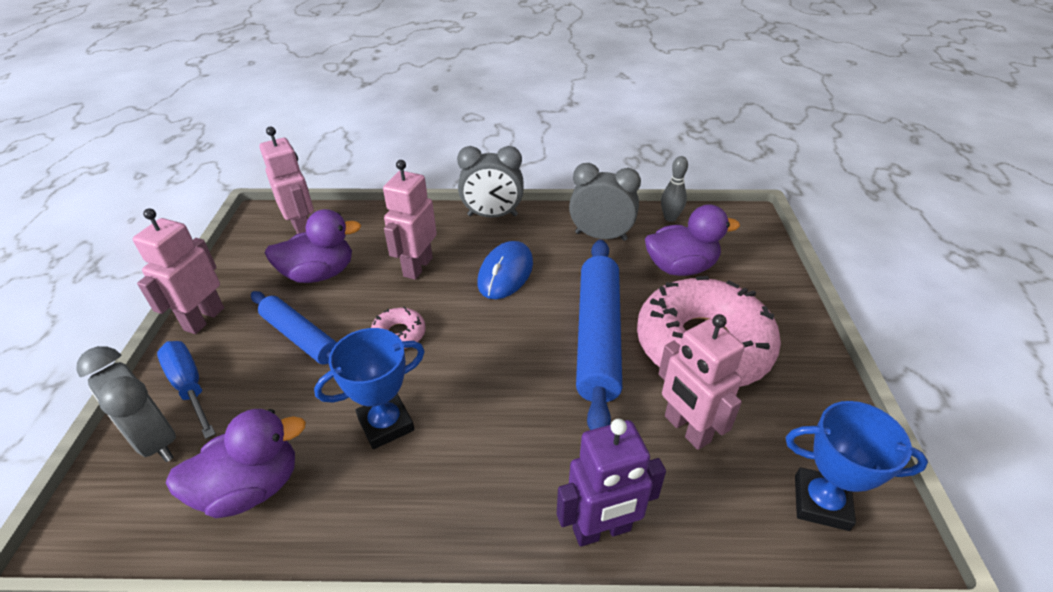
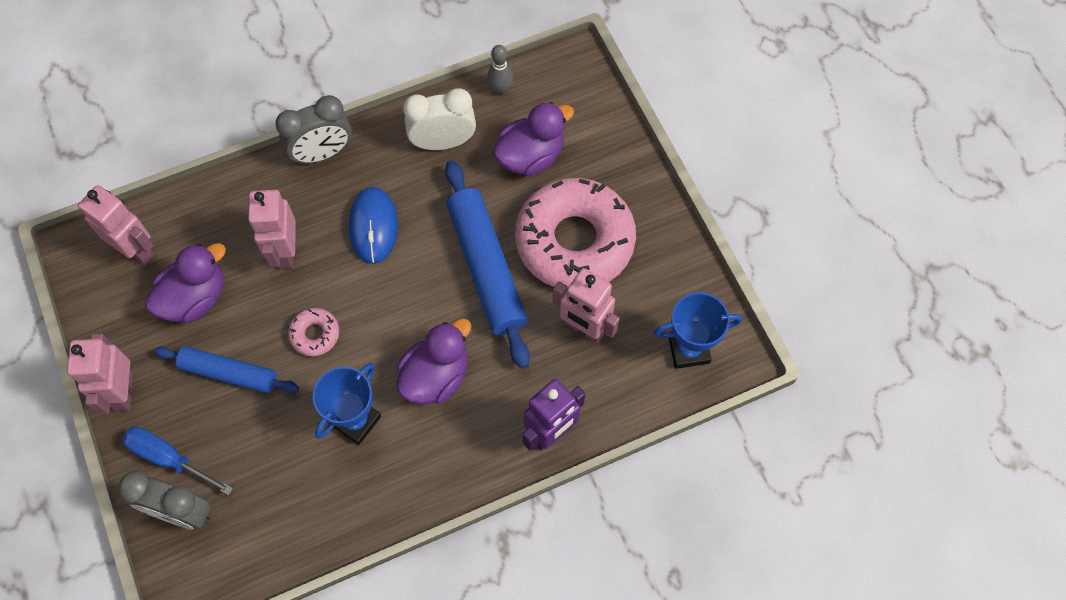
camera: 25 degrees left, 25 degrees up
(251, 487) = (287, 512): purple duck -> purple duck (436, 376)
(601, 236) = (443, 142): grey clock -> white clock

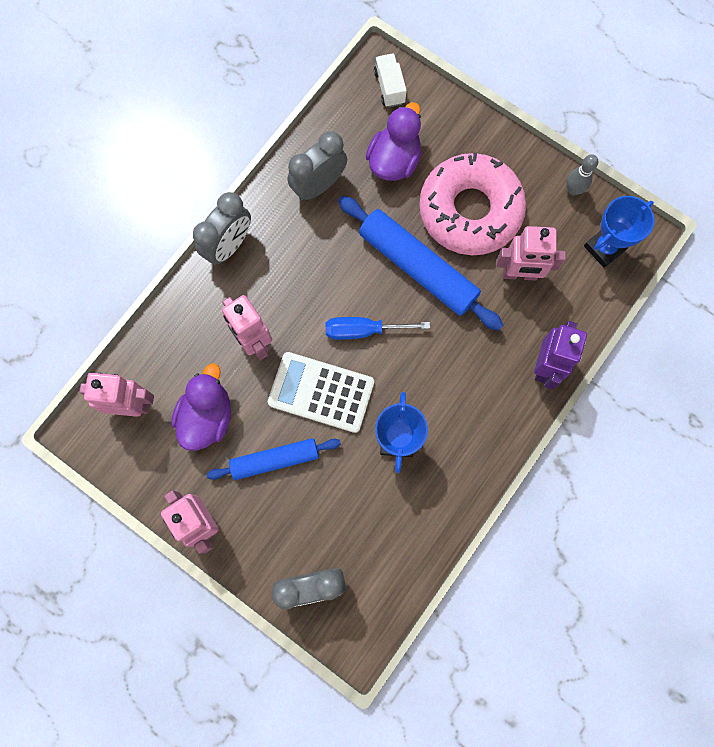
camera: 30 degrees left, 10 degrees up
(169, 458) = (274, 551): blue screwdriver -> blue screwdriver (364, 330)
(315, 334) = (321, 392): pink donut -> white calculator
(373, 226) = (309, 282): blue mouse -> none
(436, 376) = (434, 372): purple duck -> none
(443, 142) = (319, 186): white clock -> grey clock
(500, 90) = (336, 119): grey bowling pin -> grey bowling pin (573, 190)
(572, 86) = (389, 87): none -> white truck

